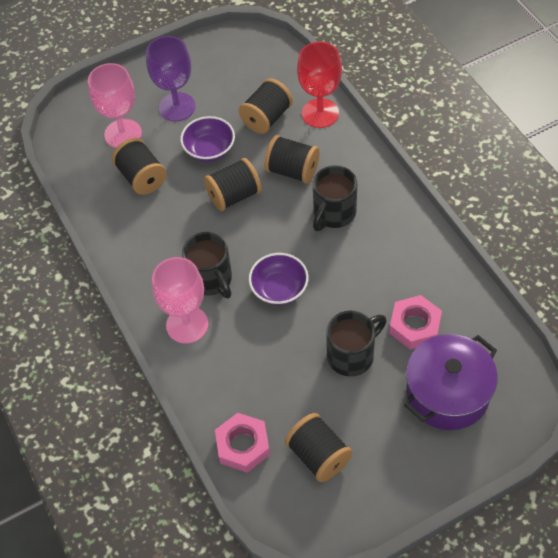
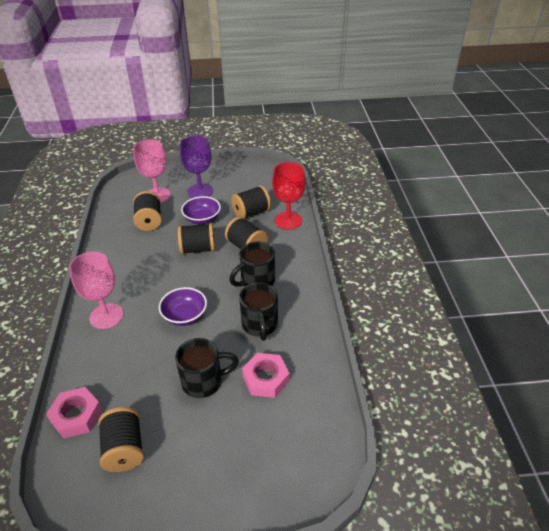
camera: 20 degrees right, 15 degrees down
(211, 279) = (144, 293): black mug -> black mug (260, 325)
(447, 393) = (259, 442): purple pot -> none

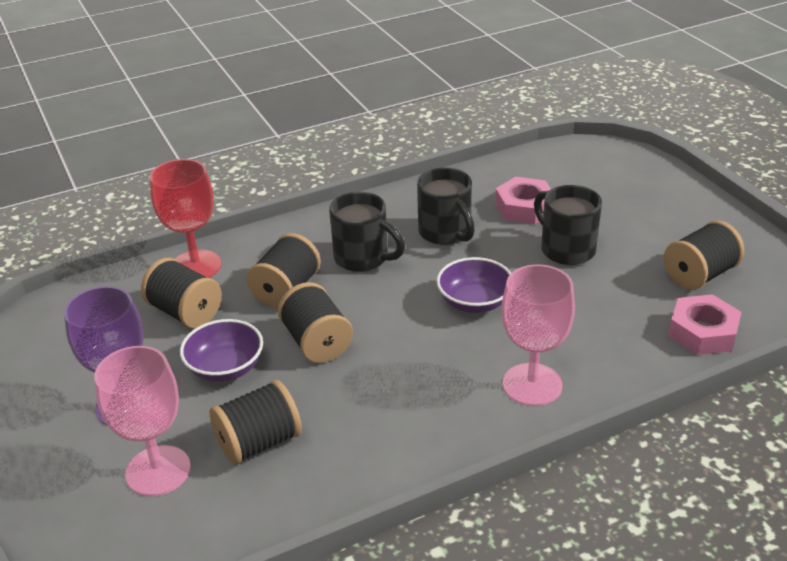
camera: 110 degrees left, 5 degrees down
(260, 325) = (446, 233): black mug -> black mug turned 90 degrees clockwise

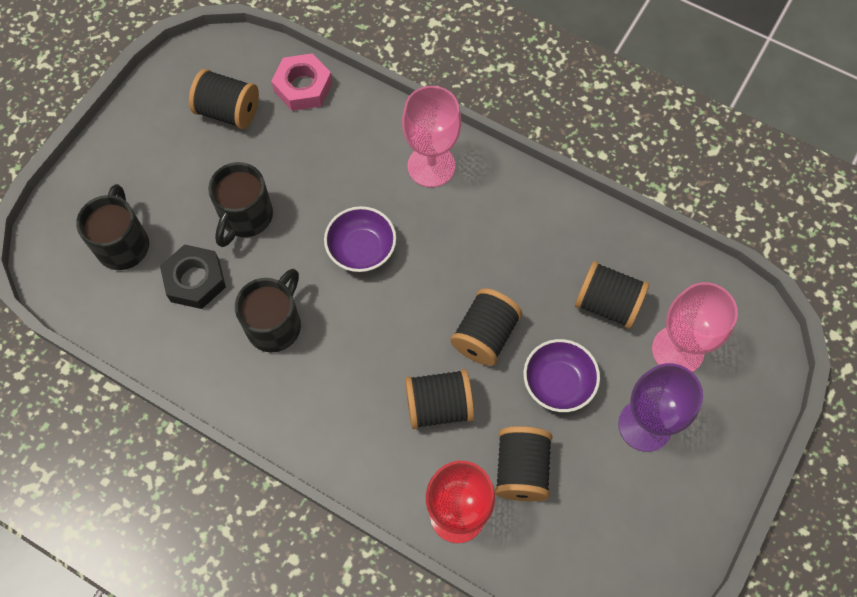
camera: 125 degrees left, 30 degrees up
(363, 258) = (355, 371): black mug -> black mug (123, 244)
(524, 207) = (195, 280): pink nut -> black nut

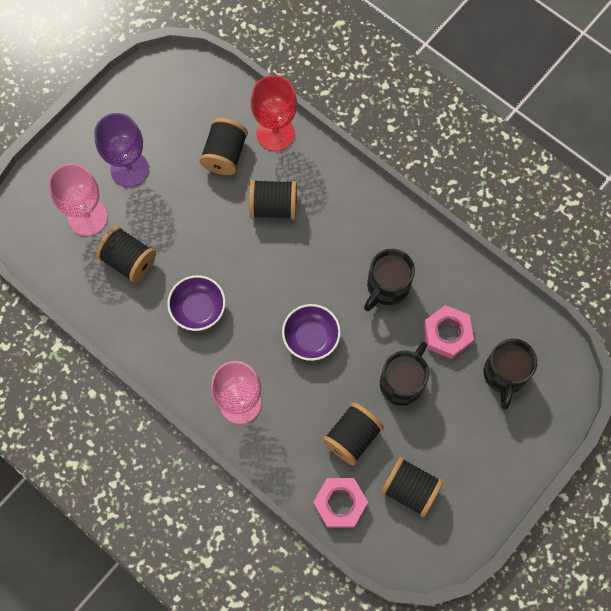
camera: 170 degrees left, 5 degrees up
(195, 280) = (447, 334): black nut -> pink nut
(485, 336) = (228, 252): black spool -> black spool (352, 437)
(558, 383) = (183, 208): purple bowl -> purple bowl (198, 309)

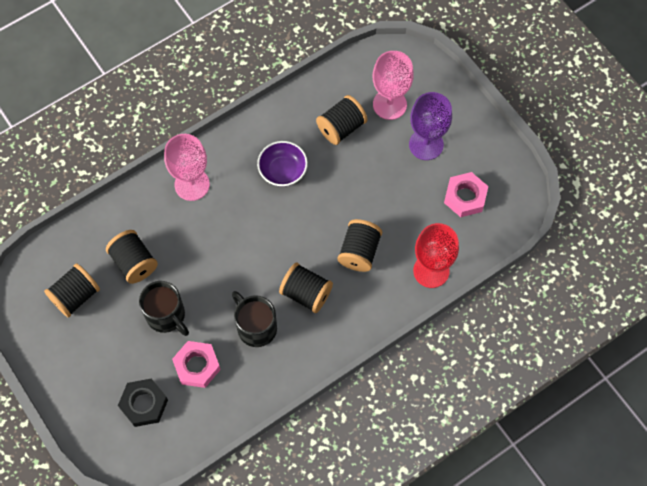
camera: 105 degrees right, 5 degrees down
(225, 154) = (421, 223): black spool -> black spool (306, 293)
(311, 337) = (230, 252): purple bowl -> none
(340, 504) = (84, 239): pink nut -> pink nut (465, 197)
(504, 375) = (144, 404): black mug -> black nut

